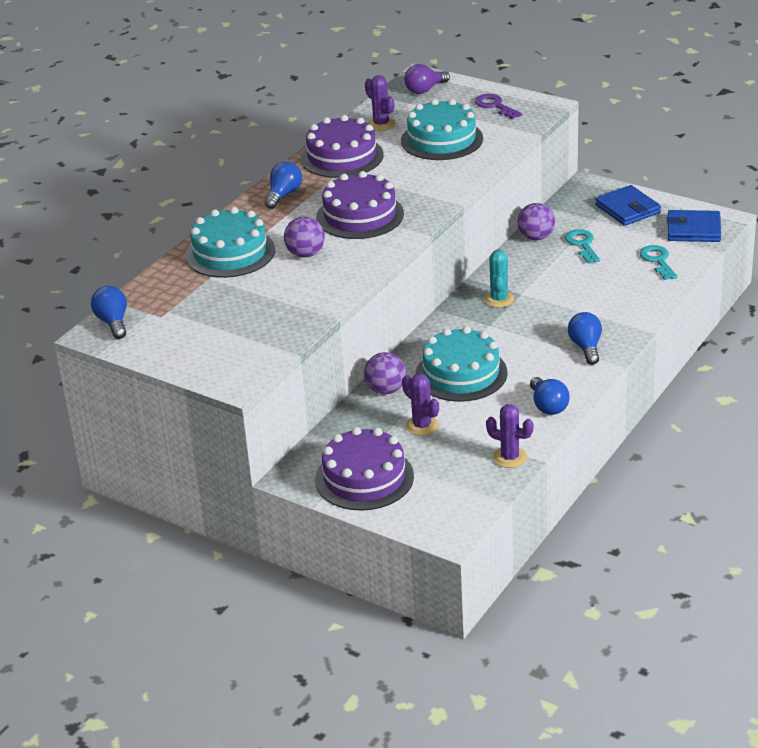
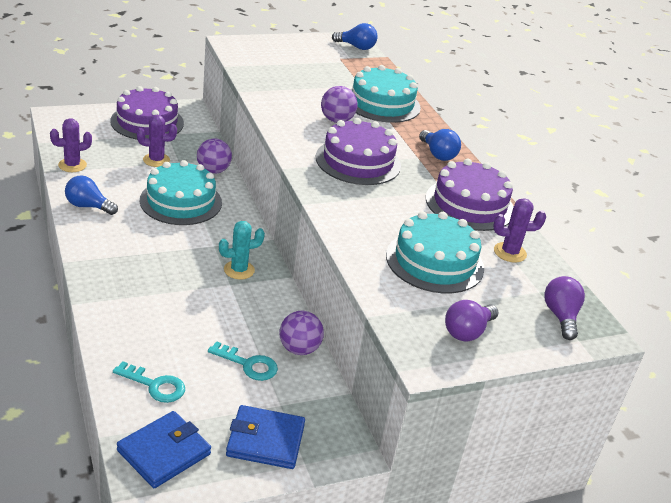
camera: 120 degrees right, 0 degrees up
(495, 106) = (467, 332): purple key -> purple light bulb
(499, 299) = (239, 270): turquoise cactus -> turquoise cactus turned 60 degrees counterclockwise
(586, 347) = (115, 262): blue light bulb -> none

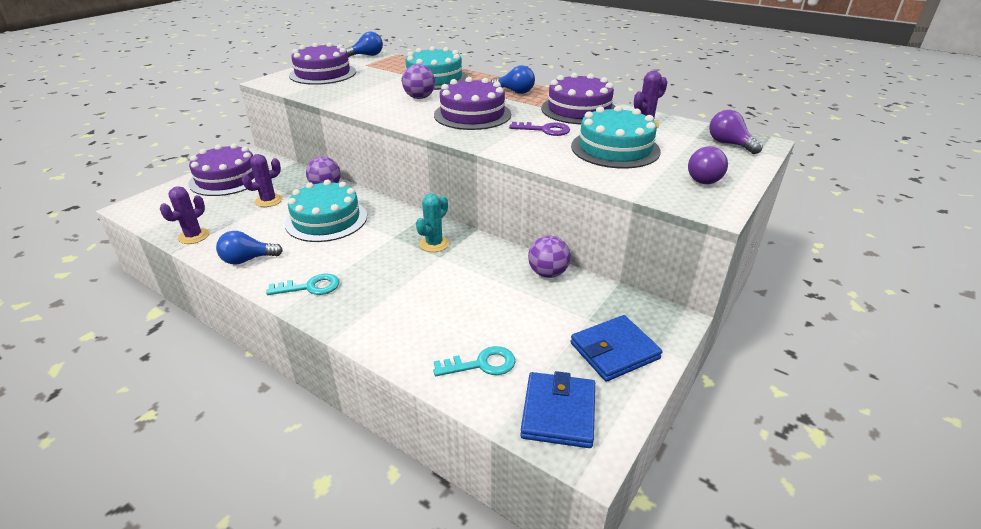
camera: 30 degrees left, 0 degrees up
(248, 364) = (529, 305): turquoise key -> turquoise key (310, 287)
(288, 53) = (323, 73): none -> purple cake
(399, 210) = (544, 130): none -> purple key

